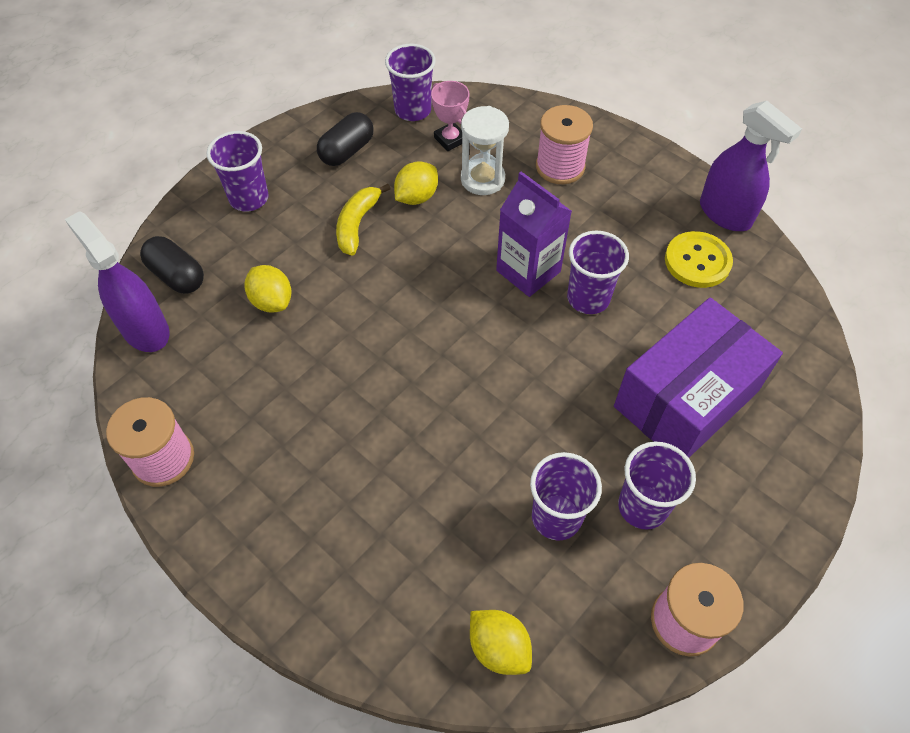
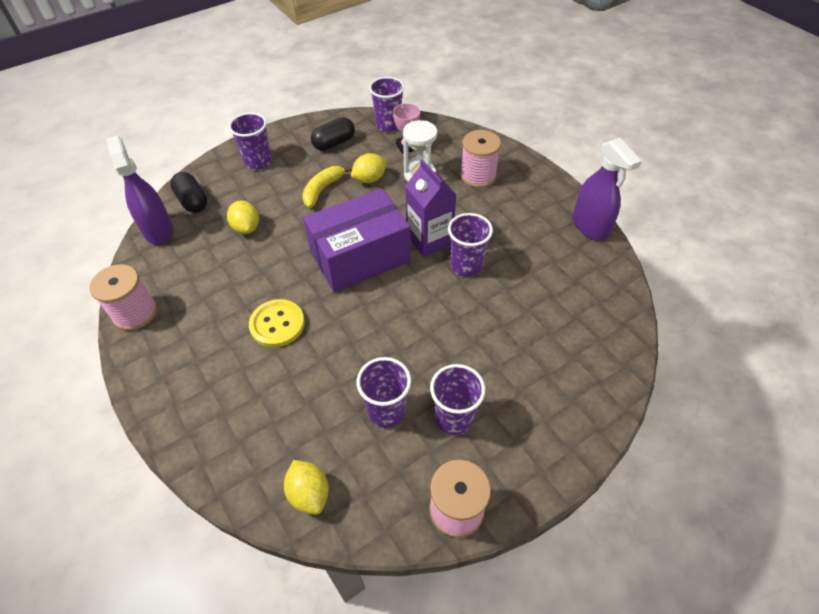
camera: 15 degrees right, 5 degrees down
(686, 399) = (515, 348): purple box -> purple box (360, 257)
(697, 261) = (557, 255): yellow button -> yellow button (277, 324)

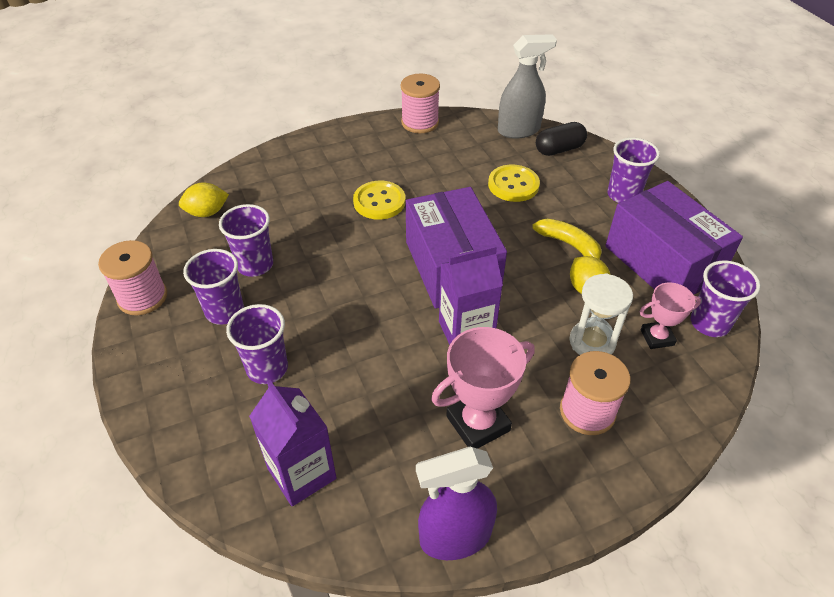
camera: 100 degrees right, 5 degrees down
(158, 230) = (519, 130): purple spray bottle -> grey spray bottle
(246, 228) = (513, 185): yellow lemon -> yellow button
(334, 143) = (662, 262): black capsule -> purple box
(466, 265) = (415, 360): purple cup -> purple cup (267, 368)
(507, 225) = (478, 423): none -> pink trophy
(586, 312) = (301, 473): none -> purple carton

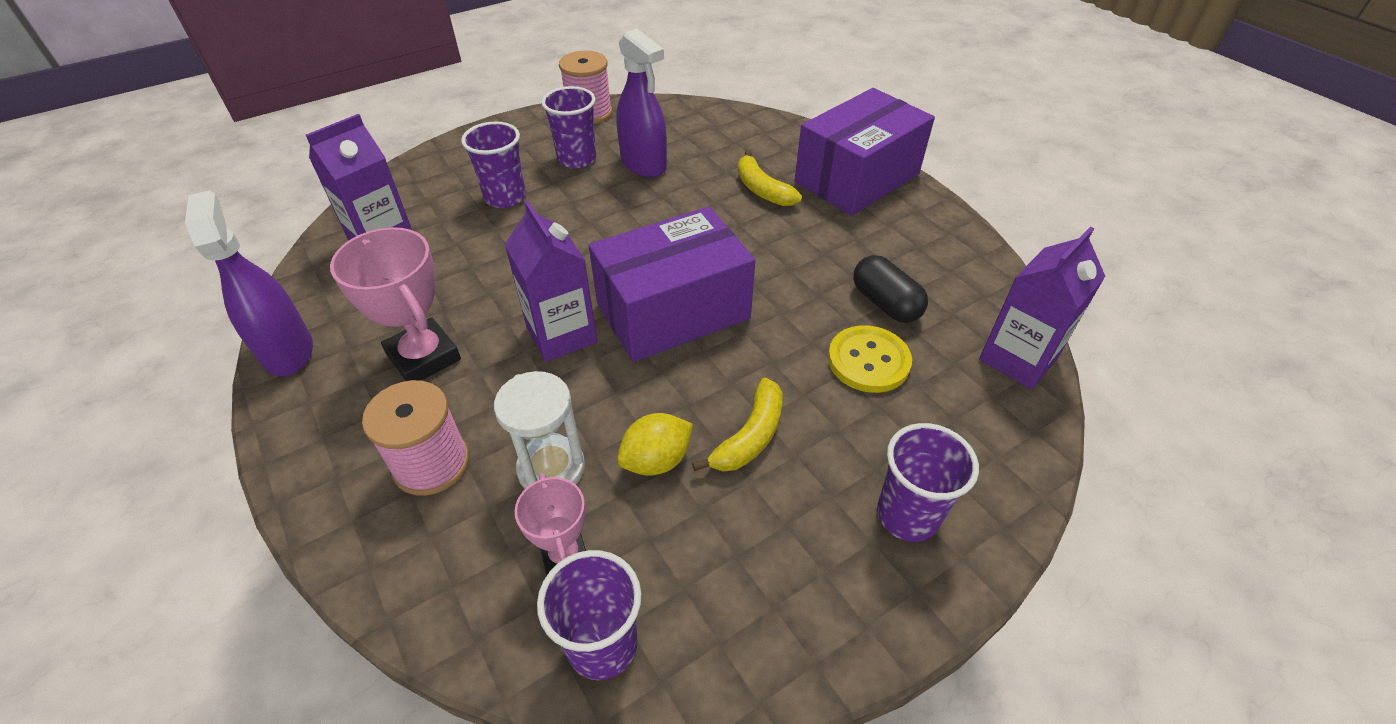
camera: 80 degrees right, 0 degrees up
(207, 212) = (713, 121): yellow lemon -> none
(255, 265) = (643, 164): purple cup -> purple spray bottle
(322, 200) = (762, 189): none -> yellow banana
(379, 202) = (776, 233): yellow button -> none
(420, 122) = (967, 247): pink spool -> none
(519, 130) = (1018, 359): grey spray bottle -> purple carton
(559, 149) = (994, 416): black capsule -> black capsule (885, 303)
(662, 262) = (742, 574): purple box -> purple box (857, 178)

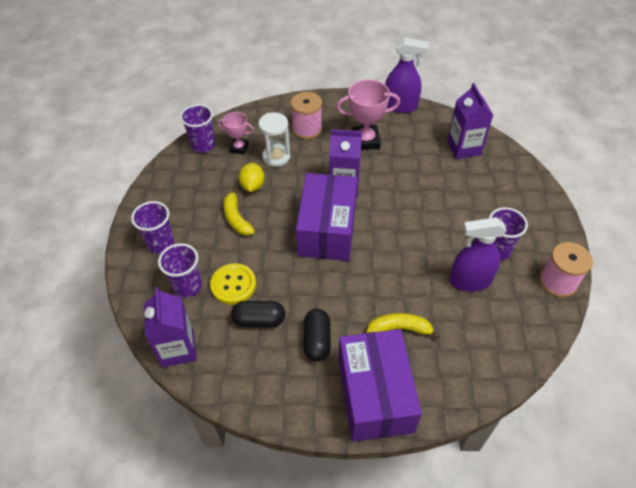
camera: 125 degrees right, 5 degrees up
(505, 197) = (473, 203): purple cup -> purple cup (187, 286)
(850, 241) = (317, 340): none -> black capsule

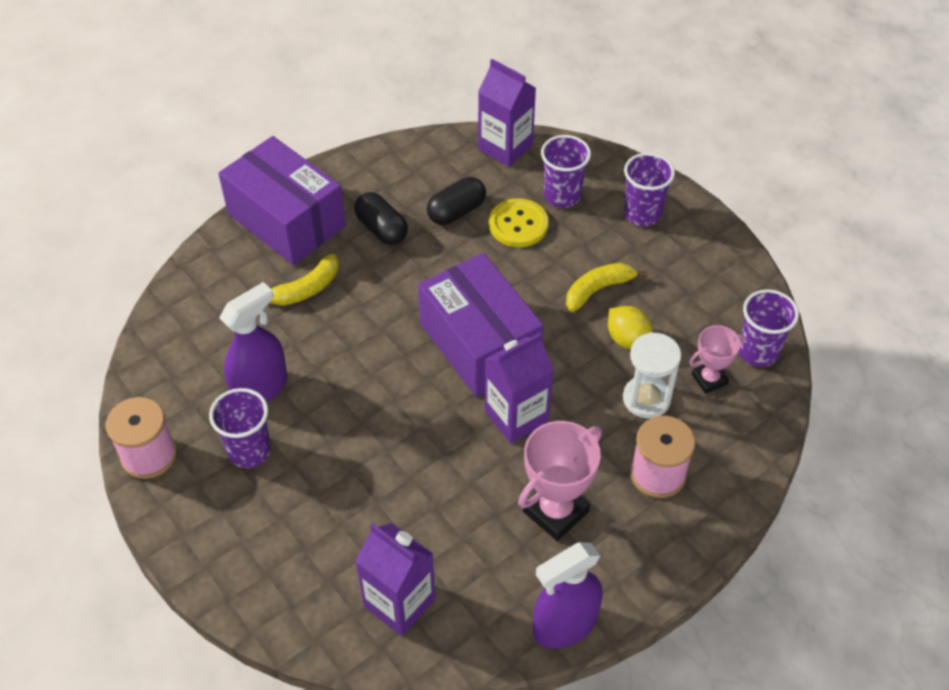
camera: 140 degrees right, 0 degrees up
(236, 218) = (598, 290): yellow banana -> yellow banana turned 60 degrees counterclockwise

